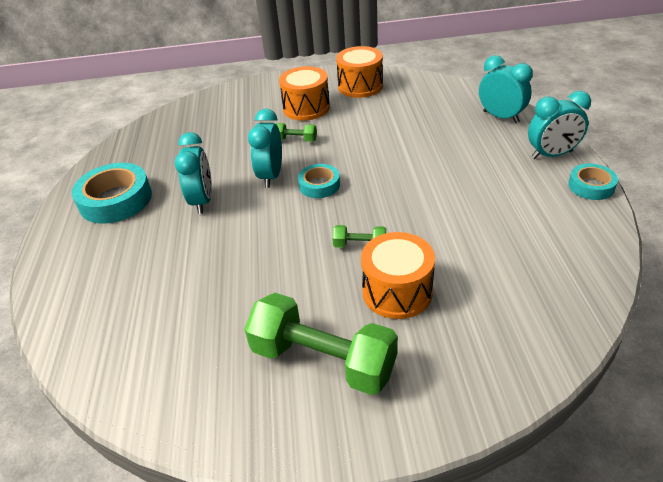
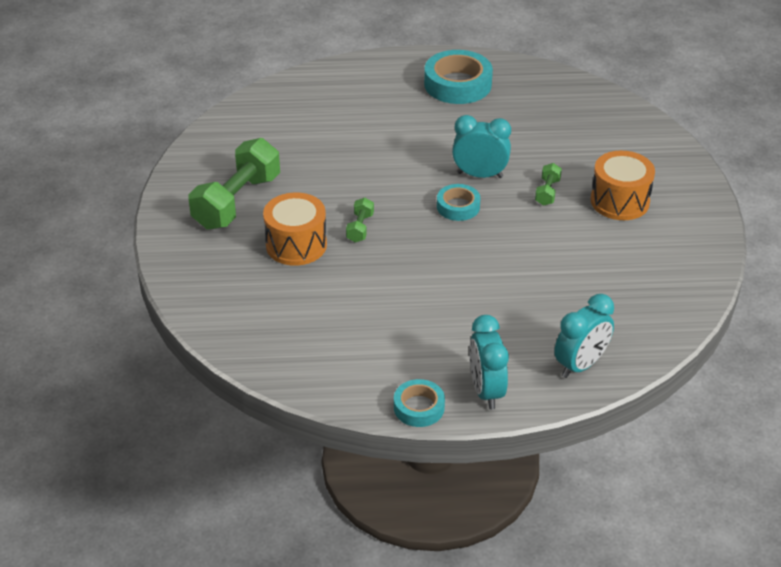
camera: 90 degrees right, 0 degrees up
(202, 201) = (446, 134): turquoise clock -> none
(360, 86) = (674, 249): orange drum -> none

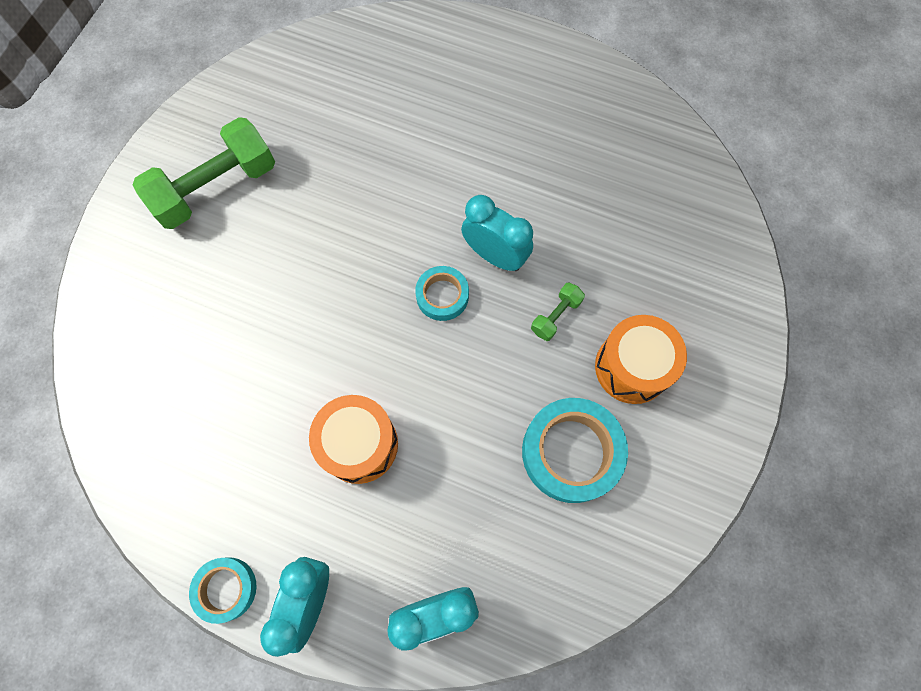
camera: 25 degrees right, 30 degrees up
(296, 245) = (239, 280): orange drum -> orange drum (359, 444)
(360, 228) = (319, 283): green dumbbell -> none
(457, 84) = (552, 99): turquoise tape -> turquoise tape (571, 452)

